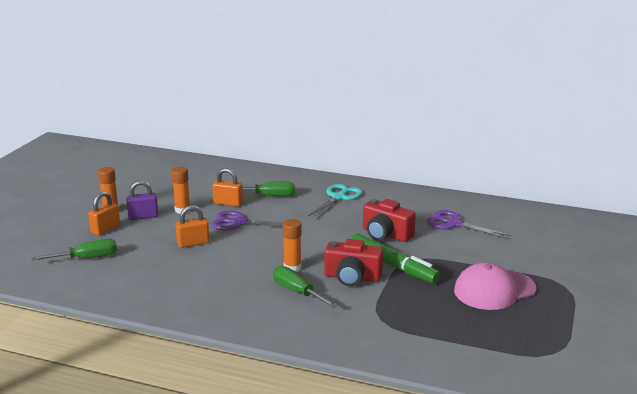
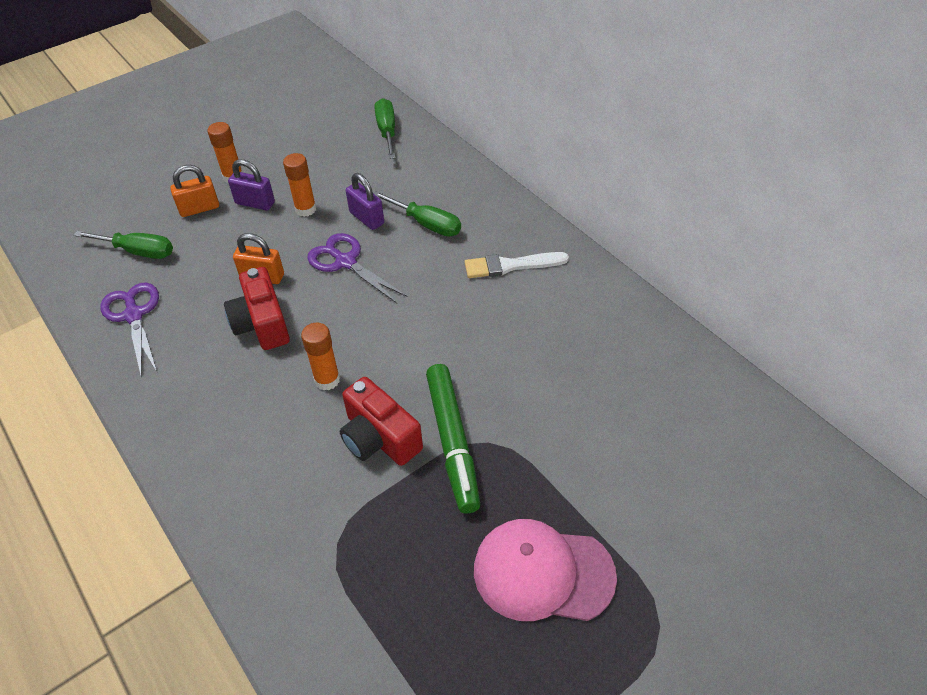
camera: 35 degrees right, 25 degrees up
(228, 203) = (367, 218): orange padlock -> purple padlock
(297, 292) = (290, 430): green screwdriver -> green screwdriver (387, 131)
(339, 197) = (511, 265): turquoise scissors -> white brush
(386, 234) = (502, 372): red camera -> red camera (262, 324)
(454, 224) = (620, 396): purple scissors -> purple scissors (134, 315)

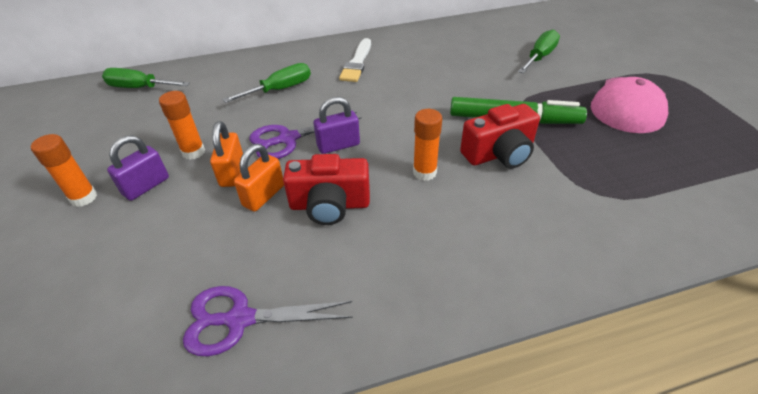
camera: 70 degrees left, 5 degrees down
(138, 252) = (125, 304): green screwdriver -> green screwdriver (540, 57)
(199, 208) = (106, 234): orange padlock -> orange padlock (232, 173)
(367, 218) = (243, 118): purple padlock -> purple padlock (338, 145)

